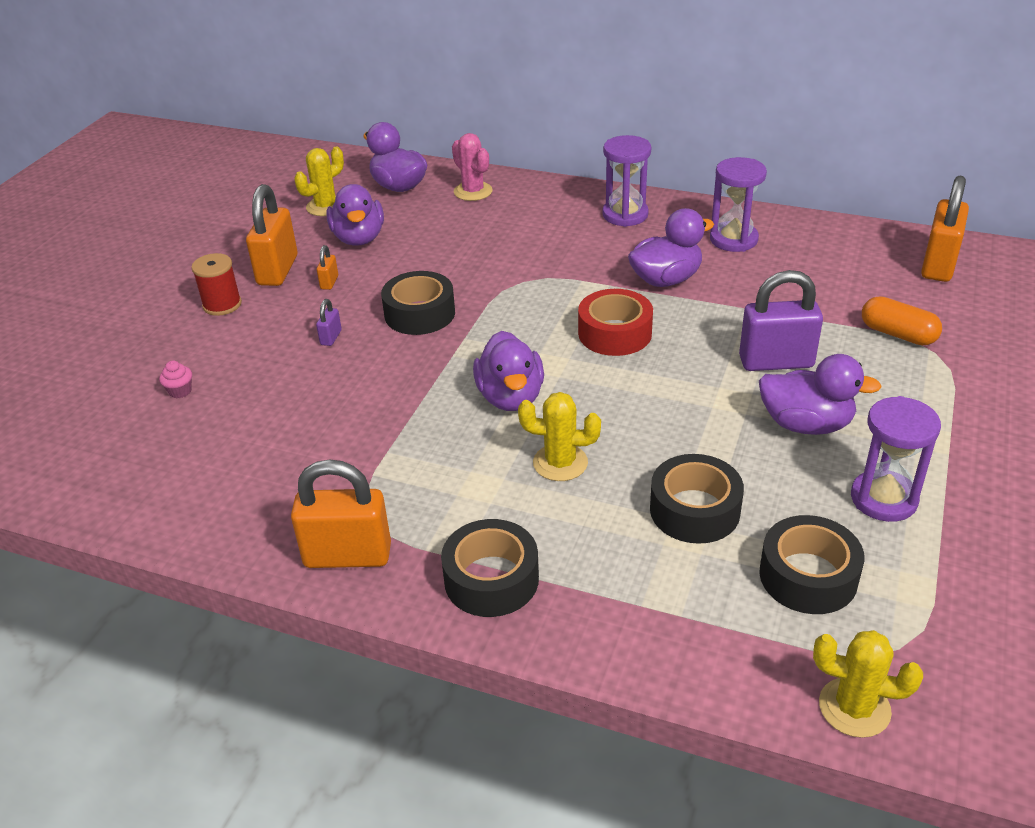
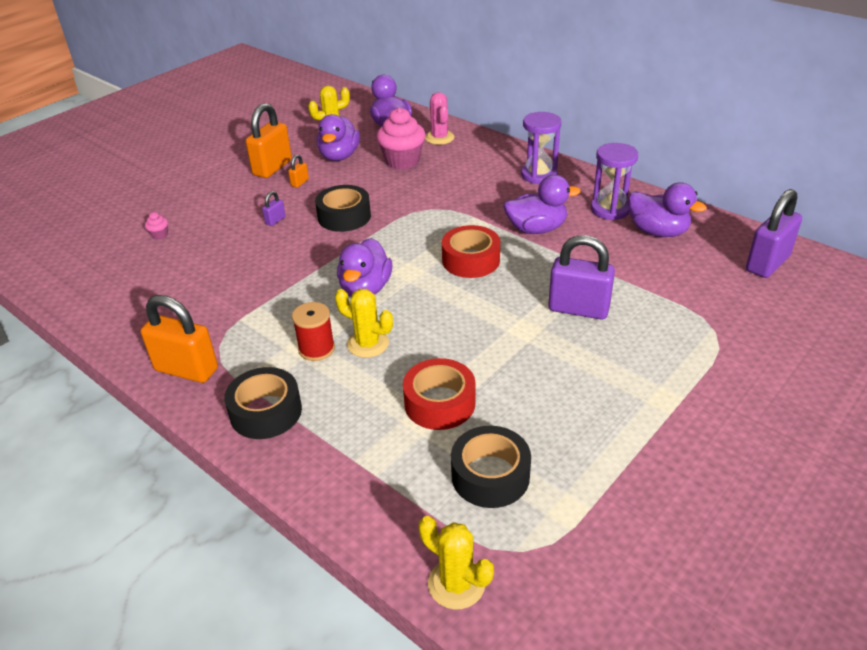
camera: 20 degrees right, 0 degrees up
(222, 305) = (222, 183): red spool -> red spool (316, 349)
(446, 229) = (402, 161): none -> pink cupcake
(694, 510) = (439, 403): black tape -> red tape
(806, 424) = (569, 362): purple duck -> purple duck (658, 231)
(883, 499) = (591, 434): purple hourglass -> none
(897, 334) = (693, 310): orange capsule -> none
(938, 265) = (767, 263): orange padlock -> purple padlock

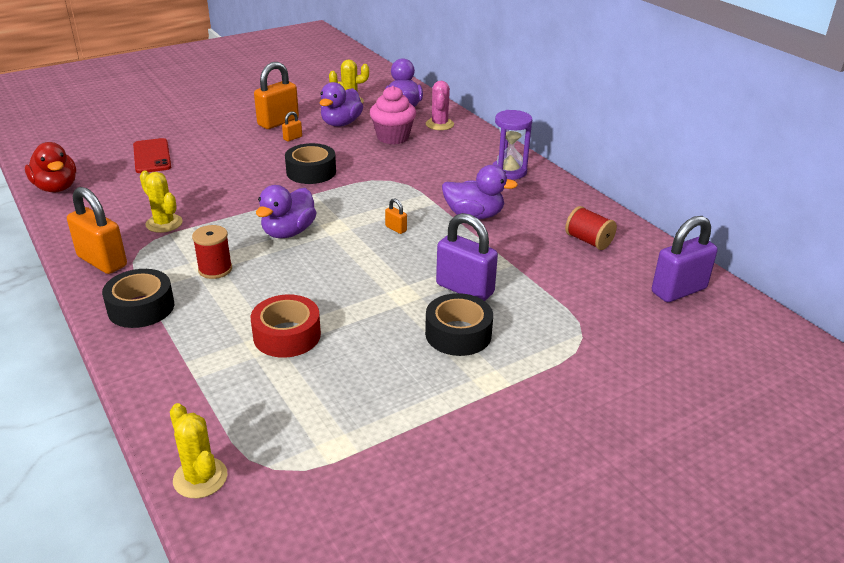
camera: 15 degrees right, 5 degrees down
(74, 295) = (56, 188): none -> red duck
(159, 235) = (152, 156): pink cupcake -> red phone
(275, 220) = (251, 163): purple padlock -> none
(368, 344) = (260, 275): yellow cactus -> yellow cactus (164, 223)
(471, 260) = (396, 229): red tape -> orange padlock
(490, 475) = (289, 403): black tape -> black tape (458, 334)
(610, 209) = (555, 213): purple hourglass -> none
(658, 231) = (588, 241): purple duck -> red spool

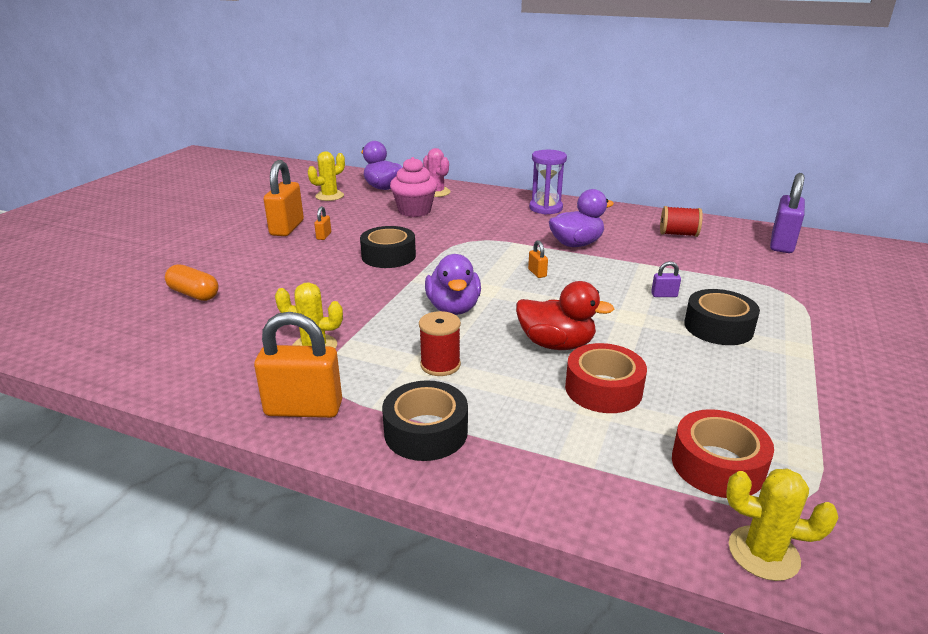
camera: 35 degrees left, 5 degrees down
(56, 188) = (116, 361): red duck -> red duck (556, 344)
(152, 156) = (194, 294): red phone -> orange capsule
(269, 419) = (717, 465): none -> red tape
(341, 123) = (350, 213): purple duck -> none
(396, 229) = (537, 273): orange padlock -> orange padlock turned 60 degrees clockwise
(465, 289) = (664, 295): purple padlock -> purple padlock, size x0.44

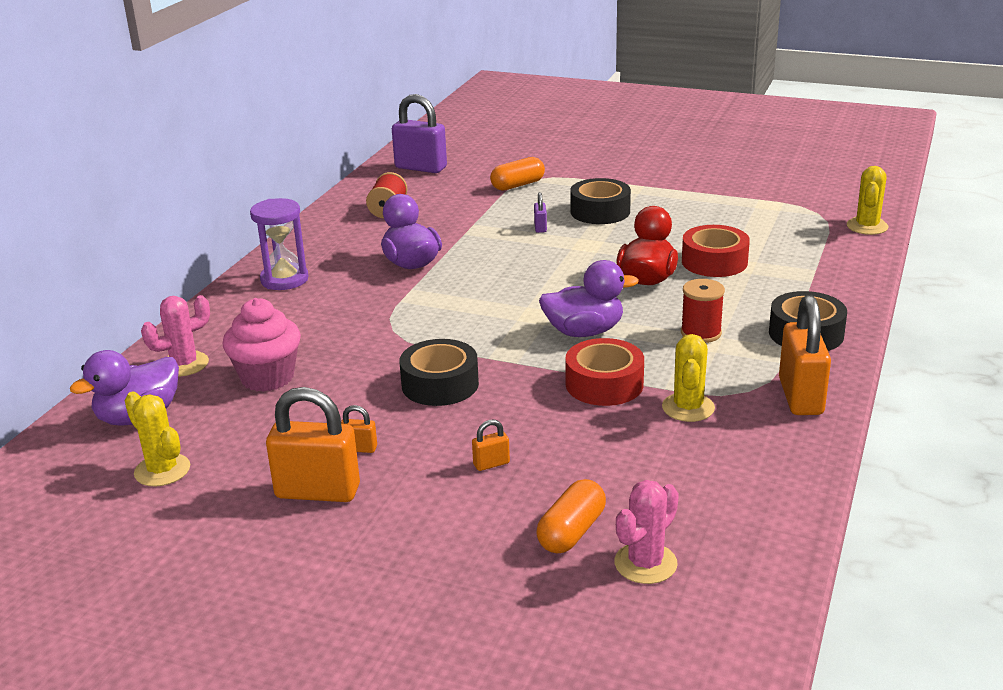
camera: 90 degrees left, 0 degrees up
(142, 316) = (645, 563): none -> pink cactus
(537, 273) = (492, 286): orange padlock -> orange padlock (491, 464)
(717, 465) = (792, 230): red tape -> red tape (604, 384)
(766, 286) = (518, 185): none -> orange capsule

